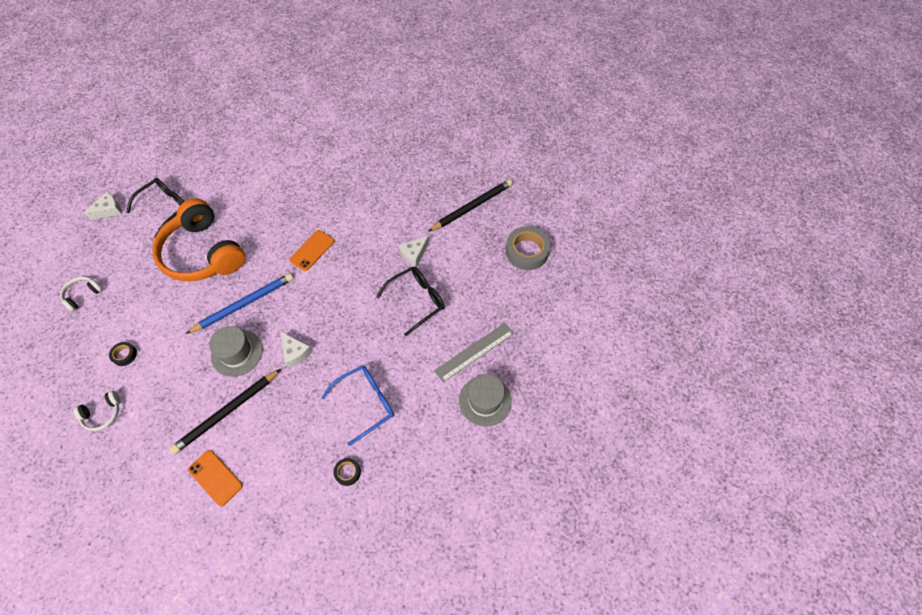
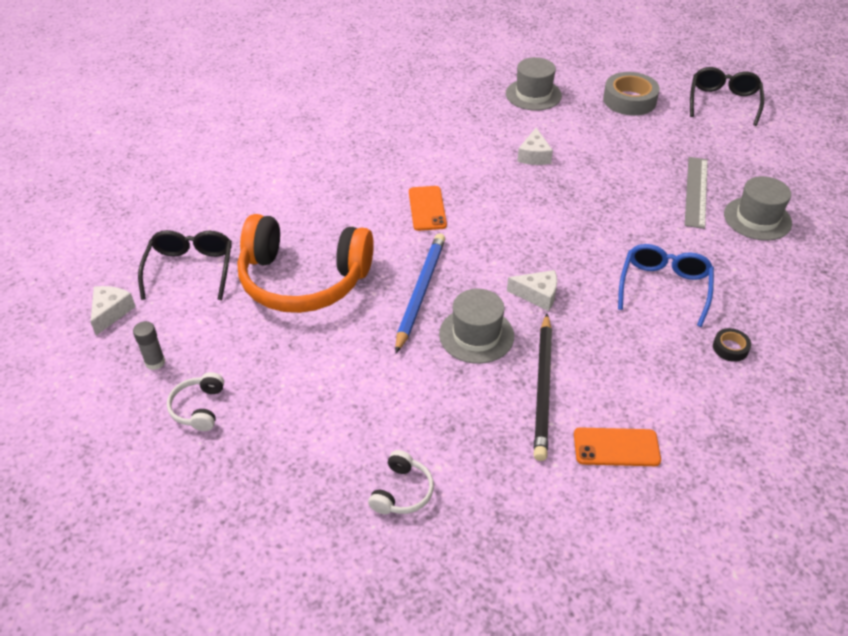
camera: 40 degrees left, 15 degrees down
(95, 254) = (155, 362): none -> grey glue stick
(124, 355) = (345, 423): black tape -> none
(417, 300) = (590, 186): black glasses -> black glasses (723, 102)
(472, 206) = (533, 95): black pencil -> grey hat

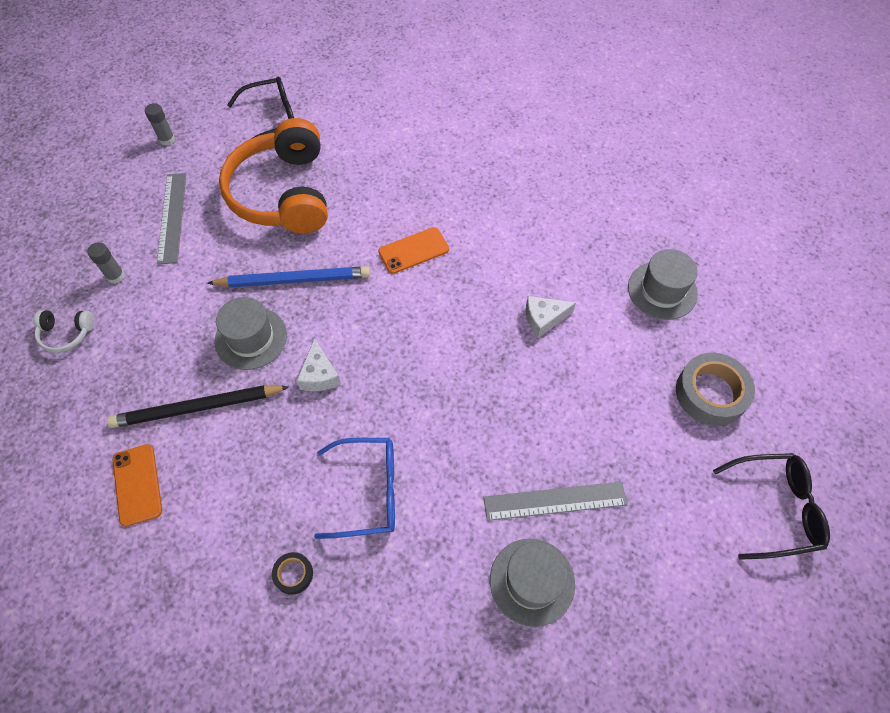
camera: 70 degrees right, 15 degrees up
(111, 312) = (211, 95): white cheese -> none
(199, 408) = (127, 182): white headphones -> none
(281, 374) = (172, 217): none -> grey ruler
(340, 436) = (116, 276): none -> grey glue stick

